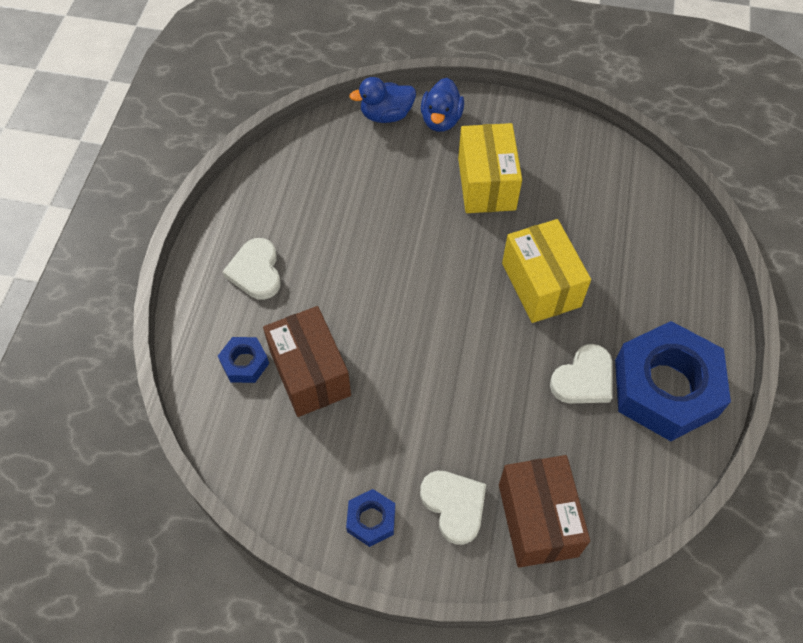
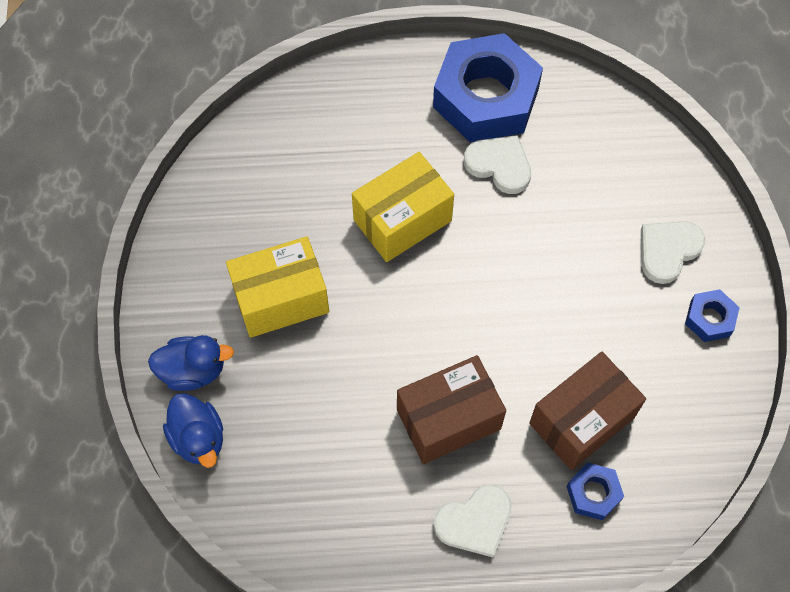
camera: 105 degrees left, 5 degrees up
(537, 520) = (653, 181): brown box -> brown box (448, 419)

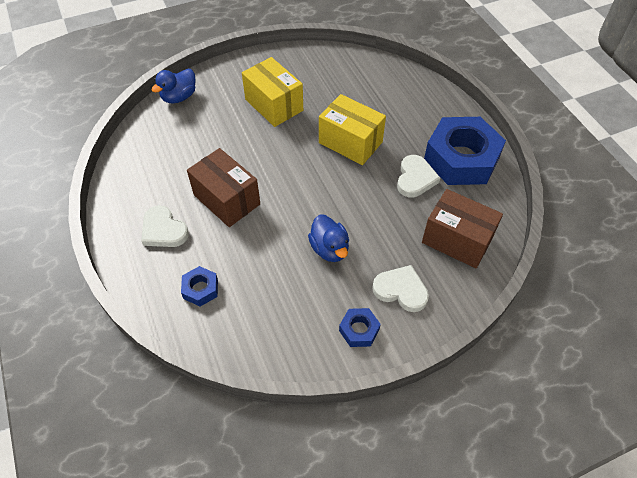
camera: 70 degrees right, 10 degrees down
(193, 370) = (217, 84): blue duck -> blue duck (329, 249)
(581, 420) = (250, 269): brown box -> brown box (457, 240)

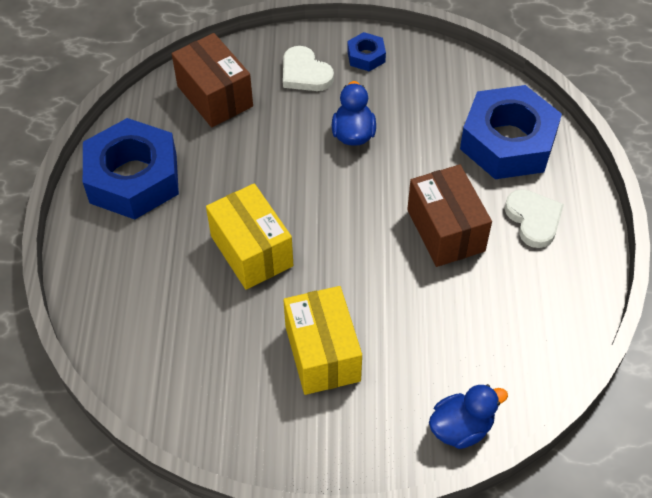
camera: 155 degrees left, 0 degrees up
(200, 289) = (508, 142): blue nut -> blue nut, size x2.28
(415, 178) = (206, 174): white heart -> none

